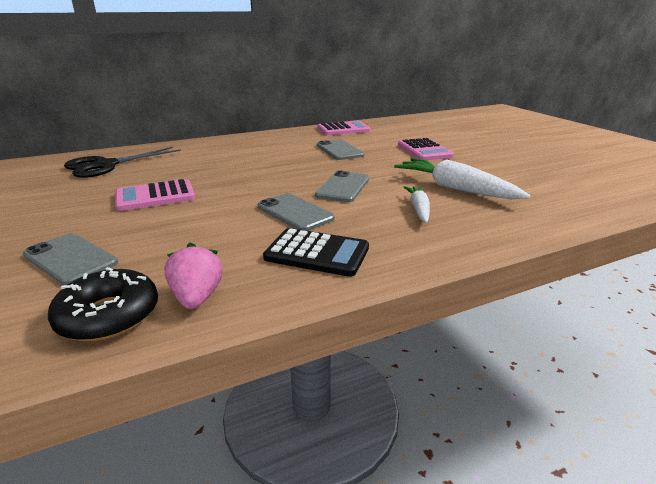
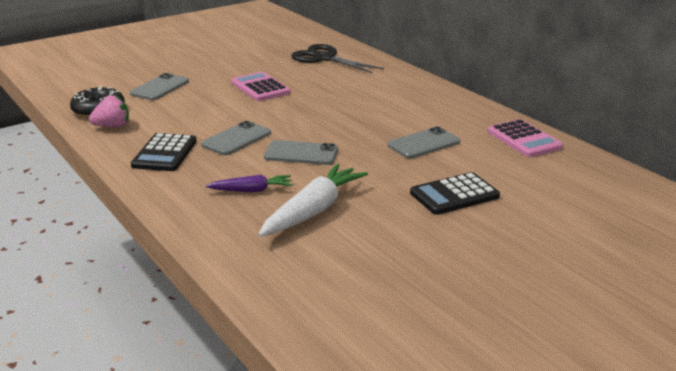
camera: 80 degrees right, 0 degrees up
(419, 209) = (251, 190): white carrot -> purple carrot
(424, 150) = (454, 195): pink calculator -> black calculator

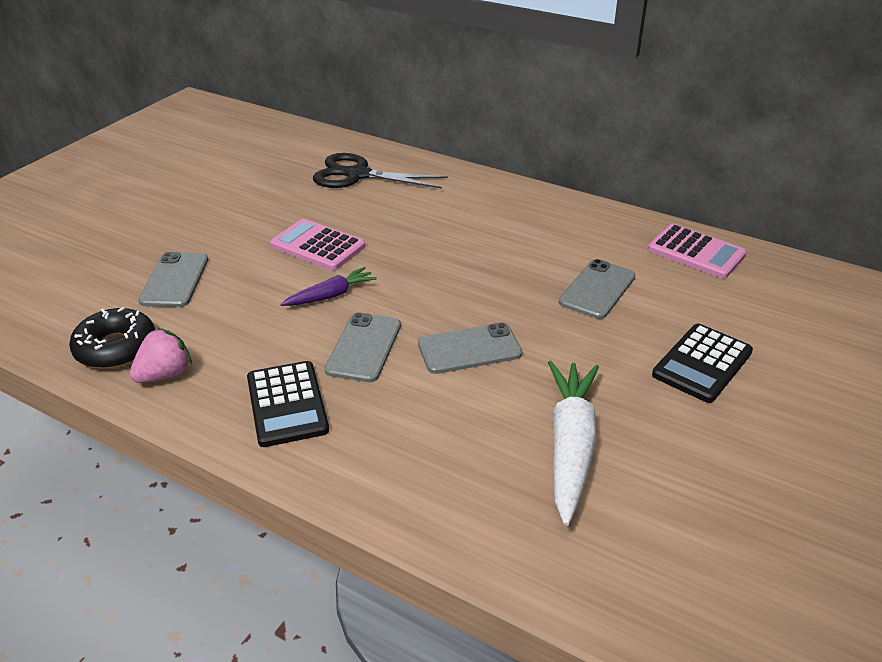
camera: 25 degrees left, 10 degrees up
(251, 190) = (463, 435): purple carrot -> purple carrot (330, 295)

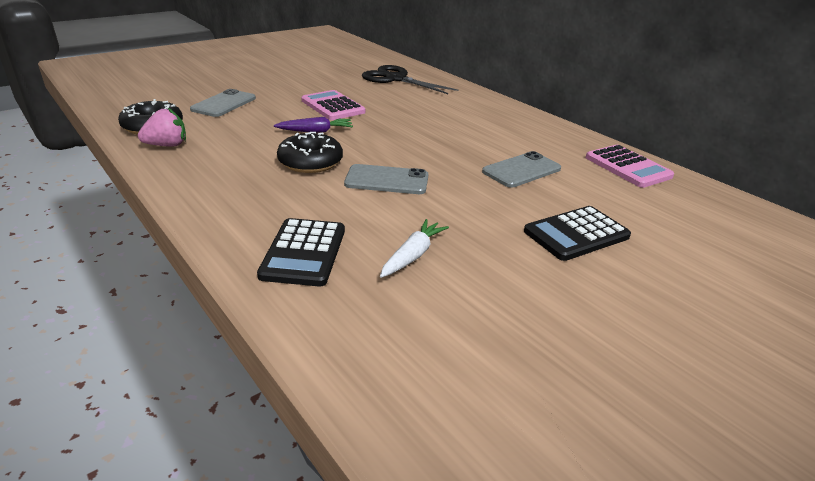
camera: 20 degrees right, 5 degrees down
(287, 404) = (226, 178): black calculator -> black calculator (303, 252)
(364, 347) = (310, 162): grey phone -> black donut
(570, 446) = (413, 255): white carrot -> white carrot, size x0.57

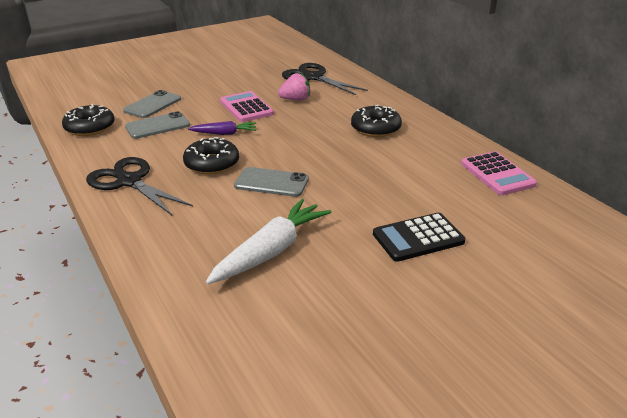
camera: 10 degrees right, 0 degrees up
(167, 145) = (98, 146): pink strawberry -> pink strawberry (295, 100)
(214, 183) = (129, 182): none -> black scissors
(303, 252) = (185, 245): black calculator -> none
(413, 255) = (271, 251): white carrot -> white carrot, size x1.76
(481, 125) = (375, 128): none -> black donut
(521, 170) = (395, 175): grey phone -> grey phone (157, 126)

